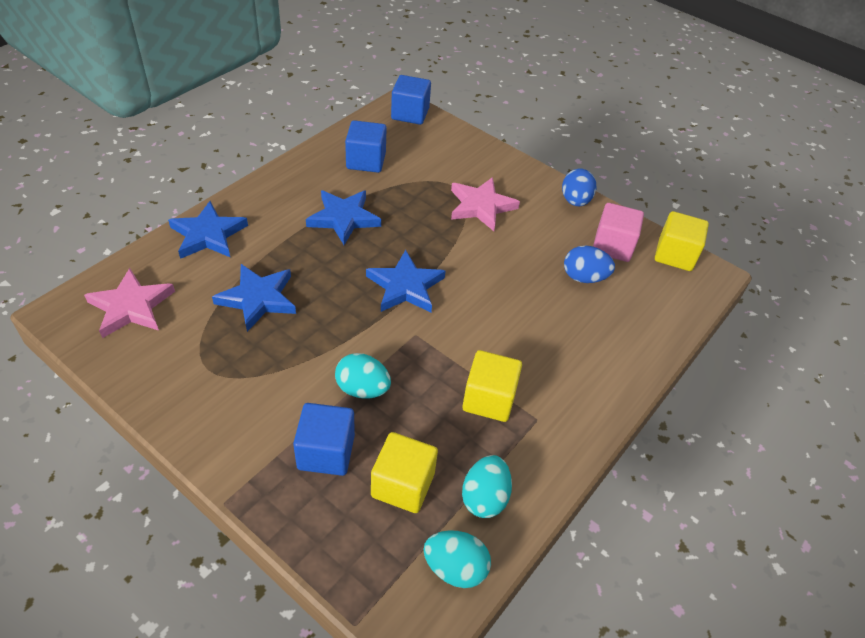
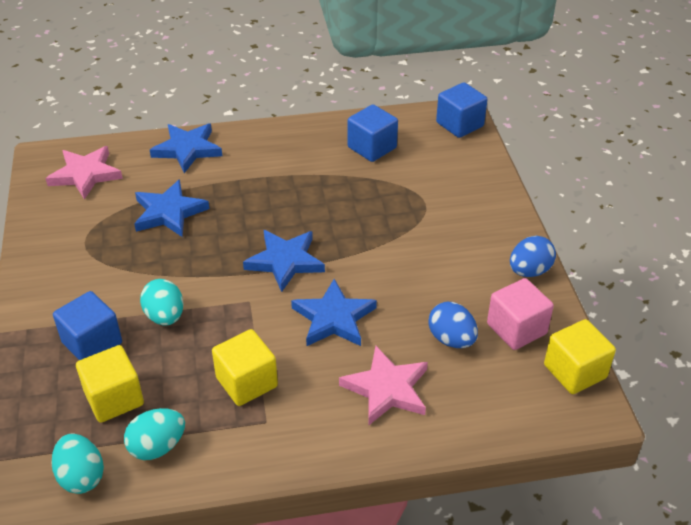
camera: 45 degrees right, 5 degrees down
(344, 218) = (299, 185): blue star -> blue star (334, 318)
(481, 206) = (429, 231): pink star -> pink star (387, 389)

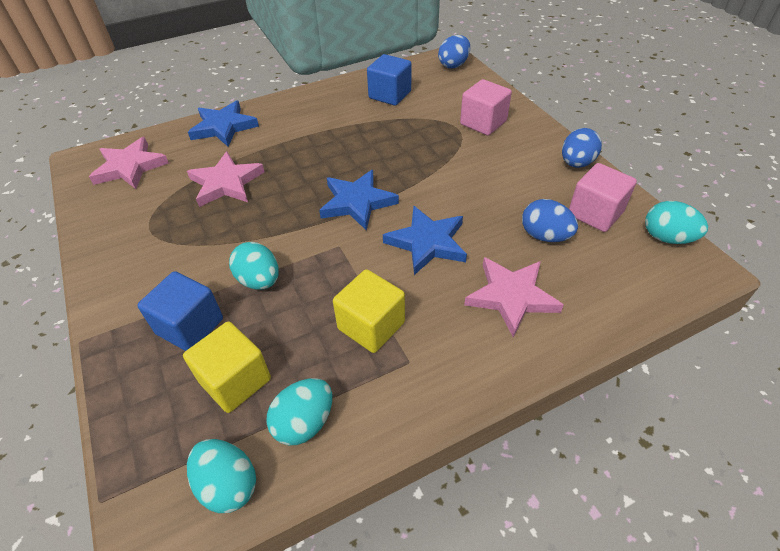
camera: 15 degrees left, 5 degrees up
(169, 212) = (226, 183): blue star -> pink star
(455, 202) = (483, 123): none -> pink cube
(459, 124) = (453, 65): blue cube -> blue egg
(575, 371) = (667, 238): yellow cube -> turquoise egg

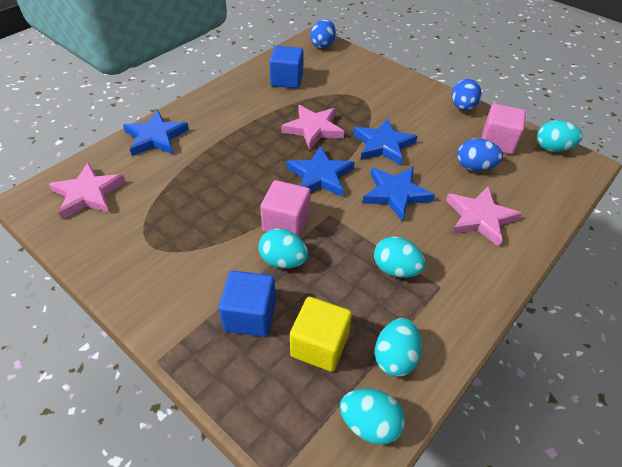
camera: 25 degrees left, 0 degrees up
(226, 183) = (195, 187): pink star -> pink star (313, 129)
(371, 326) = (396, 269): yellow cube -> turquoise egg
(450, 185) = (383, 145): none -> blue star
(483, 123) = (376, 89): pink cube -> pink cube (286, 223)

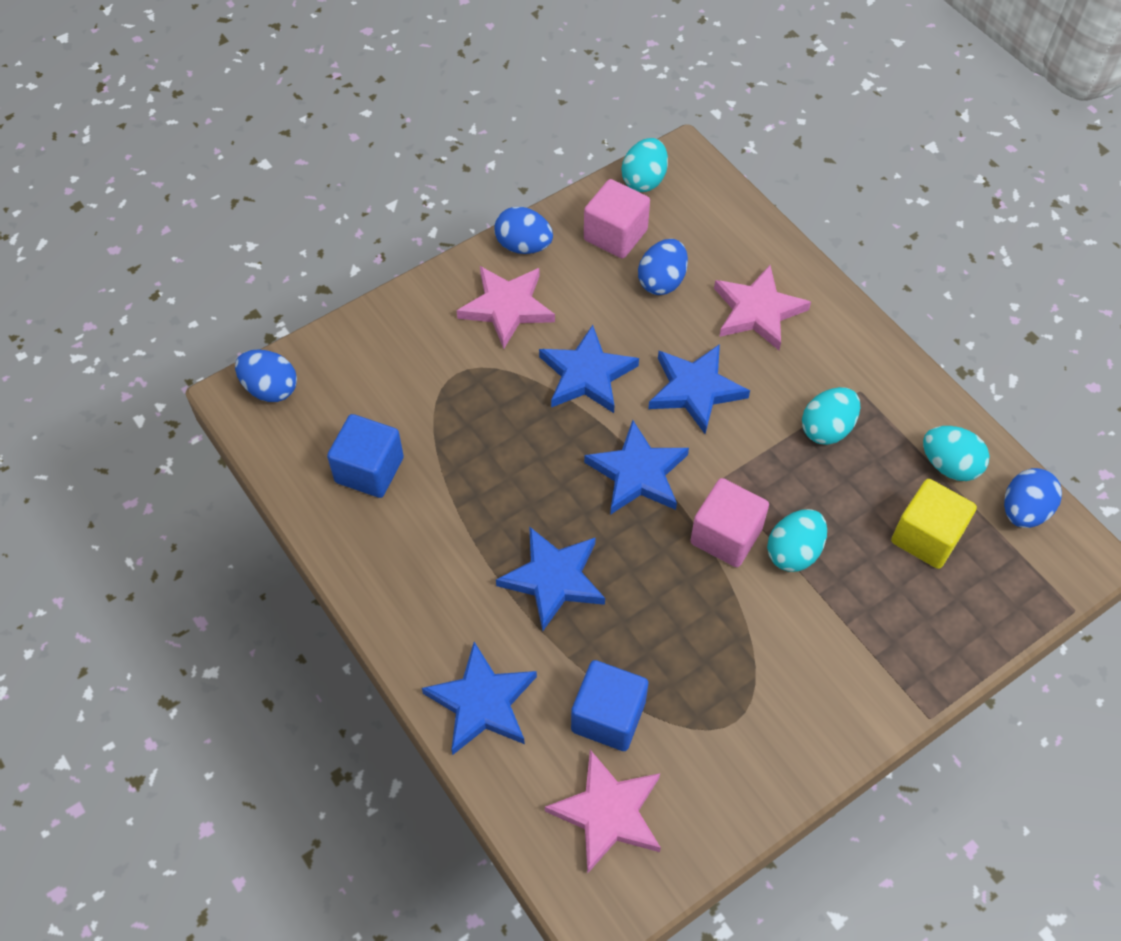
camera: 75 degrees left, 10 degrees up
(236, 152) = (553, 579): none -> blue star
(250, 315) = (876, 604): blue cube -> blue cube (608, 716)
(313, 129) = (523, 458): pink star -> pink star (507, 307)
(369, 424) = (1024, 511): turquoise egg -> blue egg

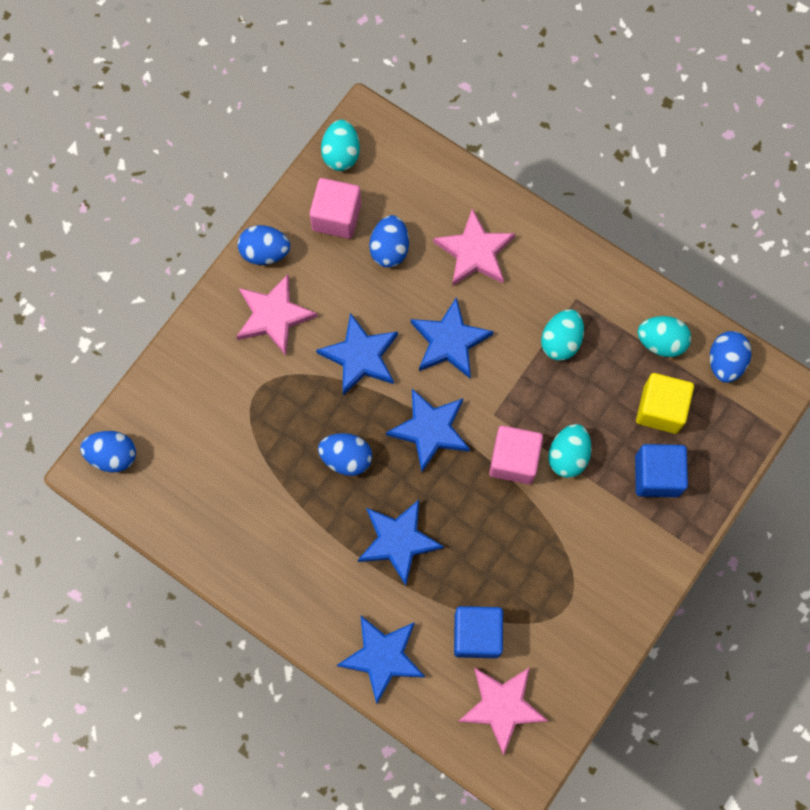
camera: 20 degrees left, 15 degrees up
(369, 470) = (222, 499): blue cube -> blue cube (657, 475)
(528, 472) = (346, 458): none -> blue egg

